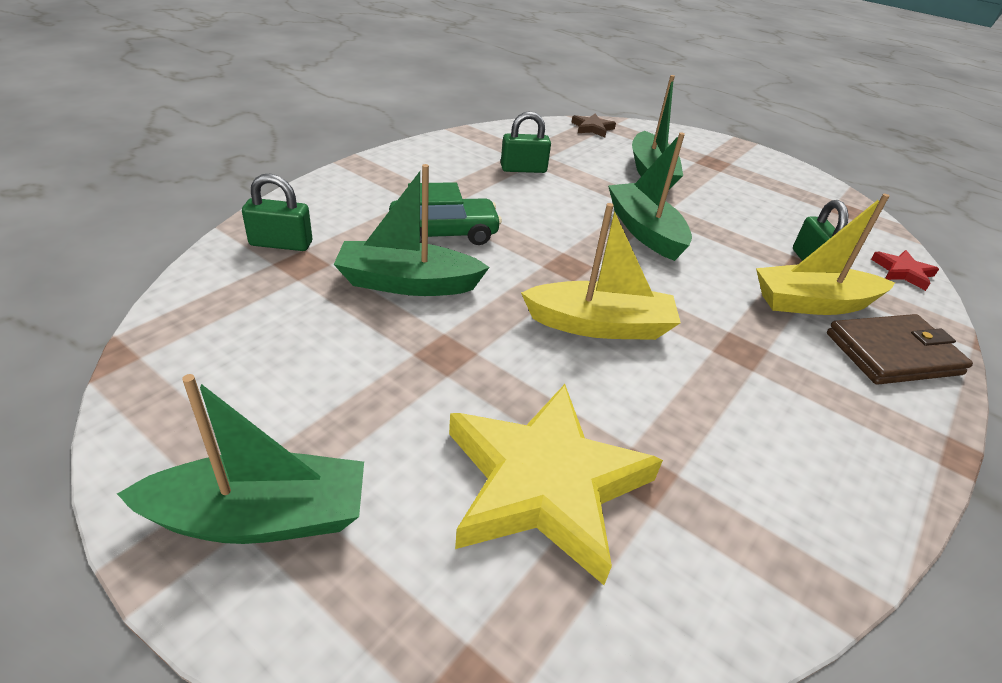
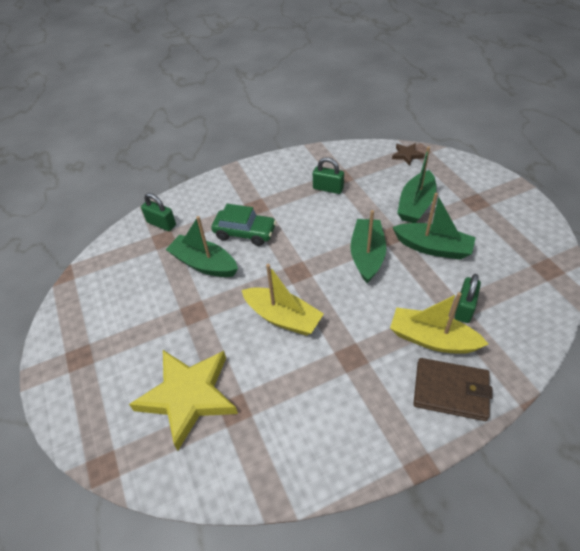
camera: 35 degrees right, 10 degrees up
(261, 517) = (77, 369): green boat -> green boat (433, 248)
(903, 272) = (532, 333): red star -> none

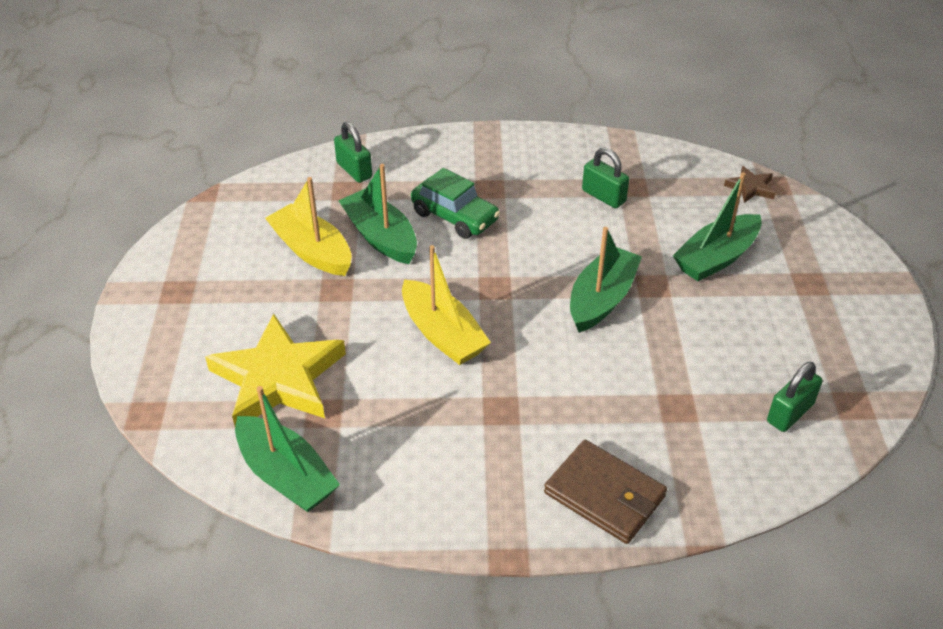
camera: 20 degrees right, 5 degrees down
(432, 339) = (621, 428): yellow boat -> yellow boat (312, 251)
(433, 248) = (702, 321): green boat -> green boat (286, 475)
(464, 308) = (693, 409): green padlock -> green padlock (790, 413)

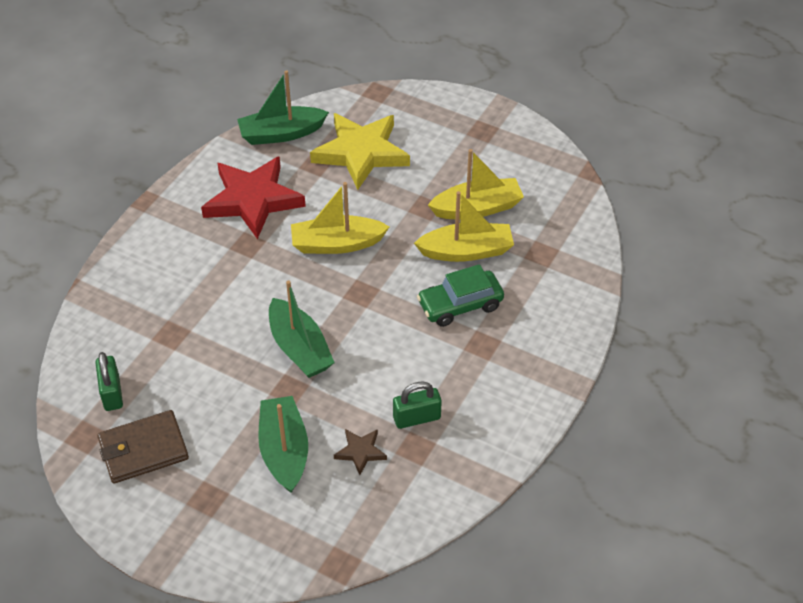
camera: 120 degrees right, 5 degrees up
(354, 170) = (565, 267): green padlock -> none
(380, 237) = (466, 251): green boat -> yellow boat
(428, 442) = (253, 200): none -> red star
(604, 495) = (144, 261): brown wallet -> brown wallet (143, 449)
(750, 187) = (349, 541): brown star -> brown star (360, 452)

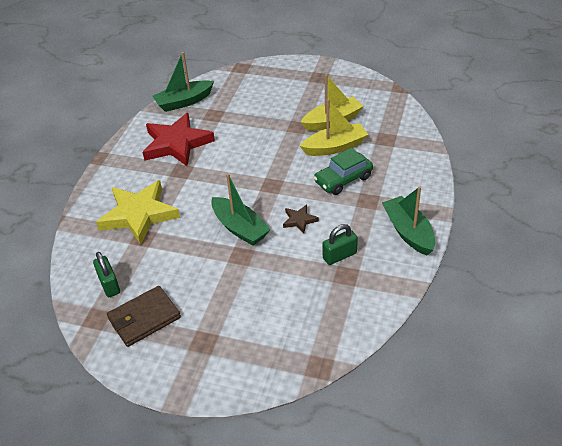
camera: 10 degrees left, 5 degrees down
(284, 451) = (251, 297): green boat -> green boat (408, 232)
(336, 244) = (244, 159): yellow boat -> none
(360, 452) = (307, 286): brown star -> brown star (299, 220)
(361, 153) = (242, 103): yellow star -> yellow star (139, 215)

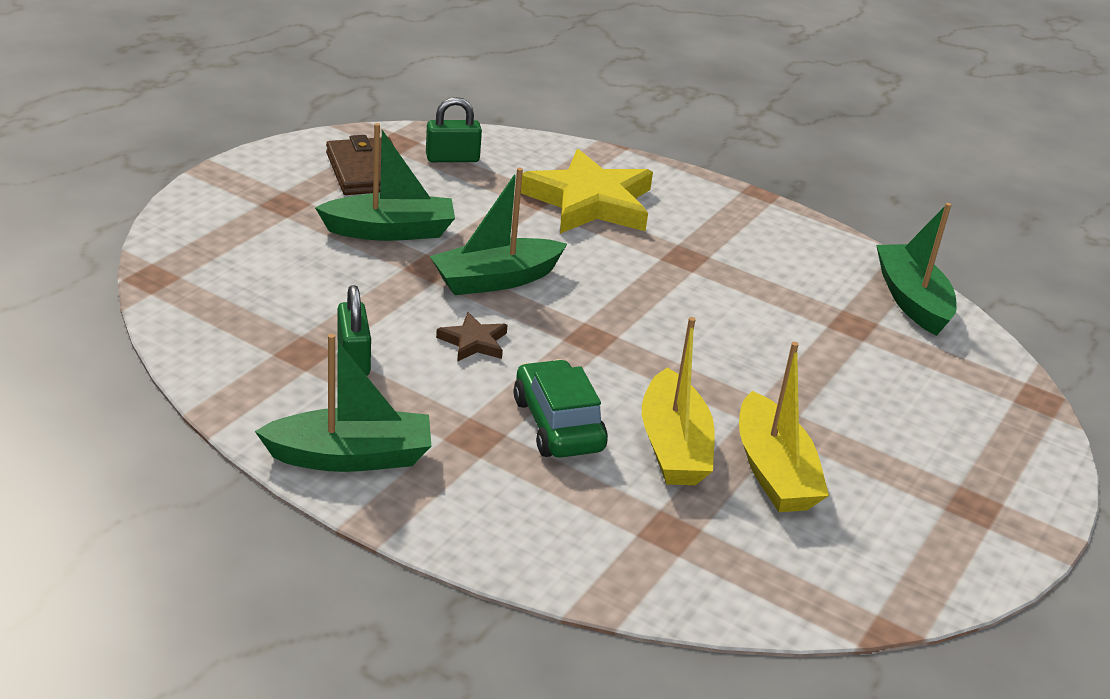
camera: 100 degrees right, 10 degrees down
(176, 144) = (769, 267): red star -> none
(212, 283) = (390, 231): none -> green boat

